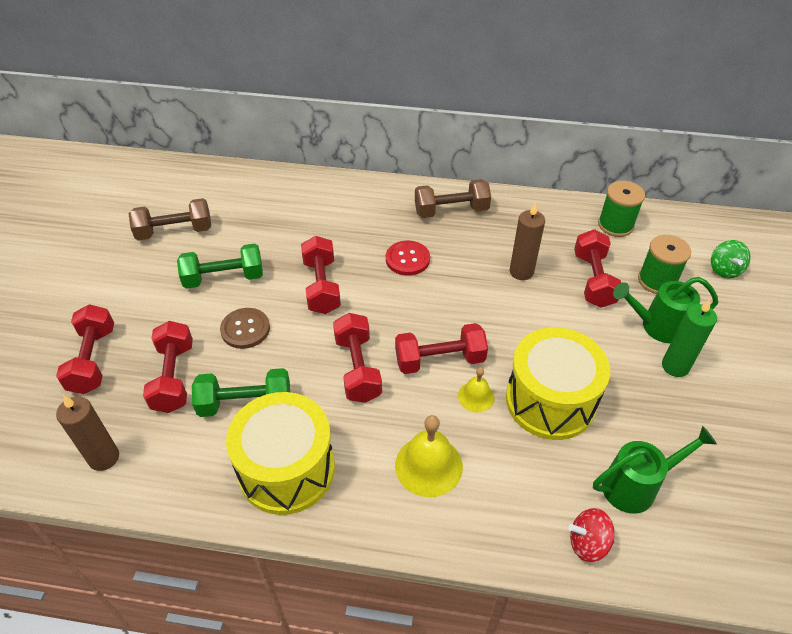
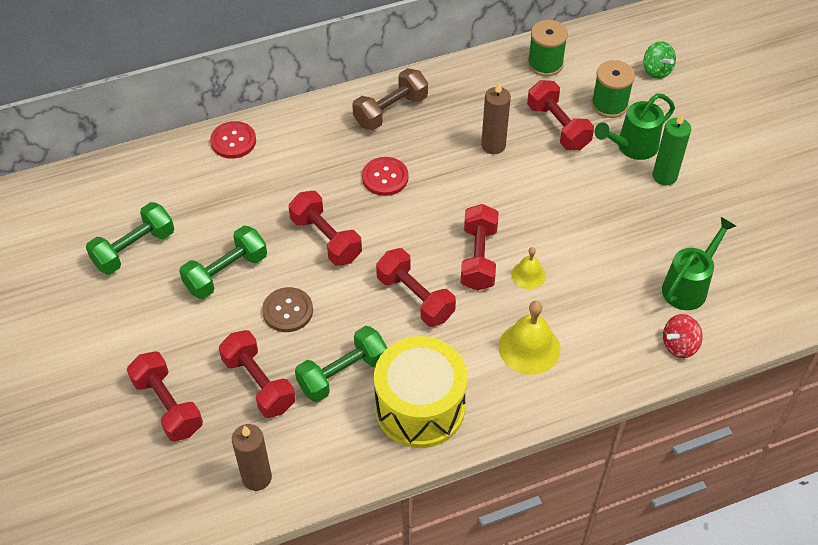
camera: 30 degrees left, 5 degrees up
(175, 231) = (134, 249): brown dumbbell -> green dumbbell
(310, 186) = (233, 141): none -> red button
(439, 360) = (478, 258): red dumbbell -> red dumbbell turned 45 degrees counterclockwise
(550, 401) = (588, 250): yellow drum -> none

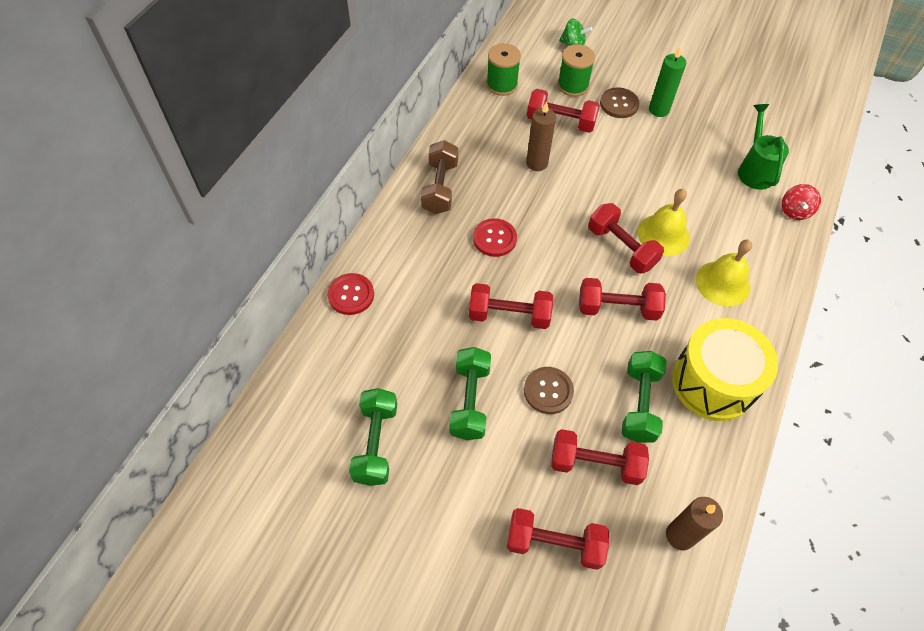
camera: 45 degrees left, 5 degrees up
(528, 275) = (663, 234): yellow bell -> yellow bell, size x1.72
(632, 147) = (619, 104): green watering can -> brown button

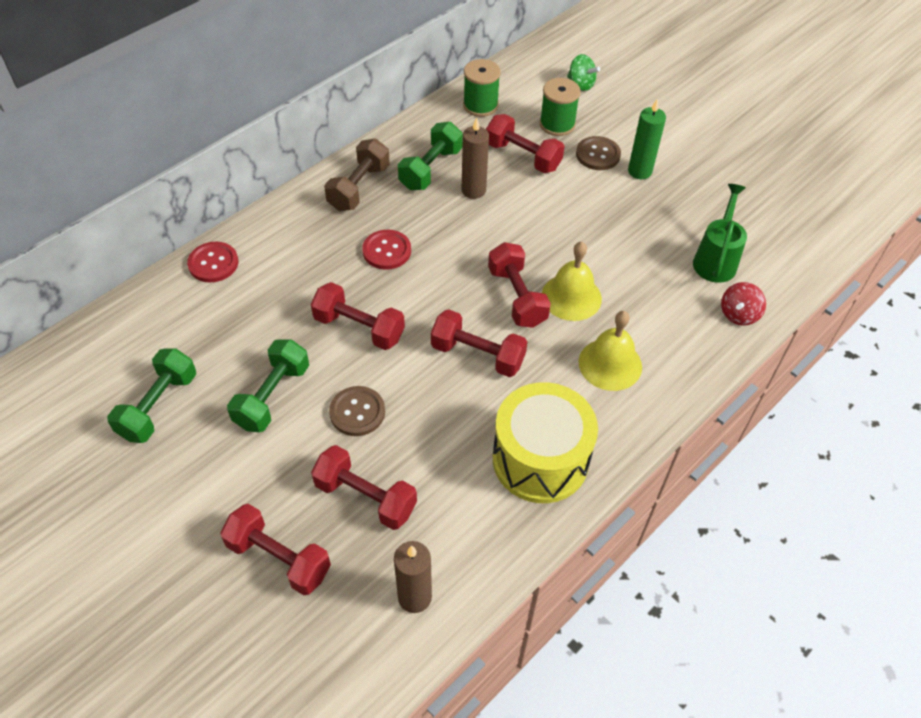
camera: 20 degrees right, 5 degrees down
(639, 404) = (446, 455): green dumbbell -> green dumbbell (430, 169)

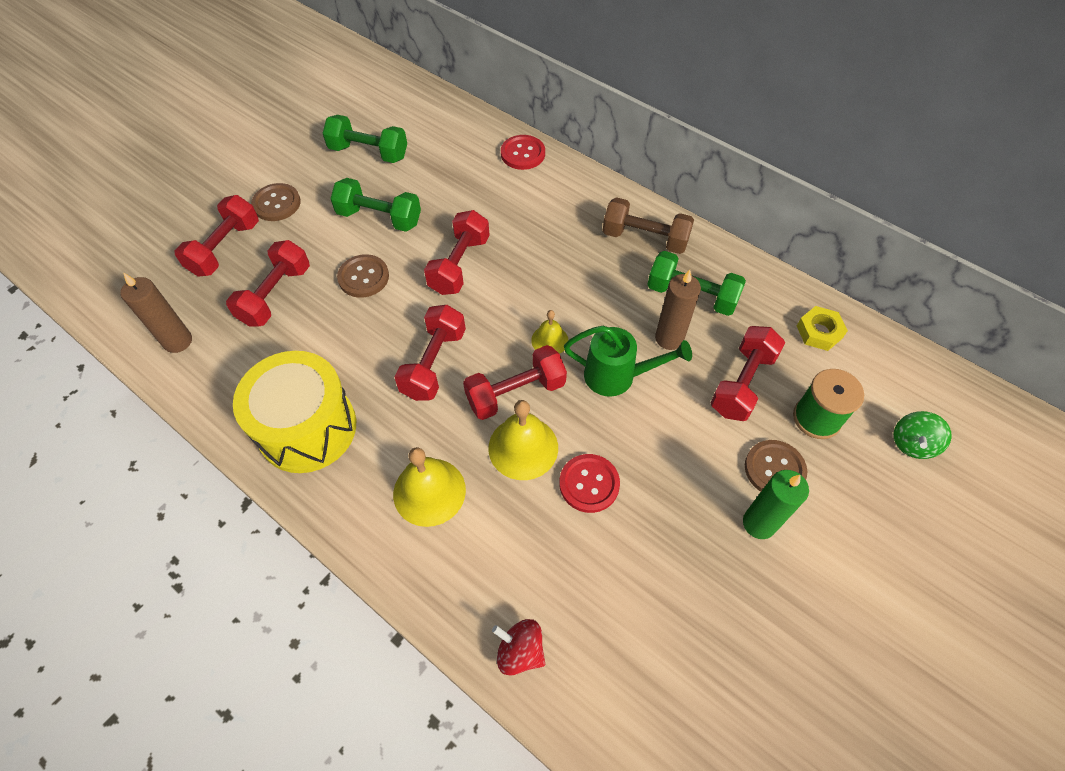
camera: 85 degrees right, 5 degrees up
(217, 504) = (276, 203): none -> brown button
(387, 251) = (561, 273): red button -> red button (589, 484)
(463, 268) = (549, 340): none -> yellow bell
(480, 105) = (819, 332): green spool -> yellow nut
(716, 260) = (613, 624): green watering can -> green watering can (617, 376)

